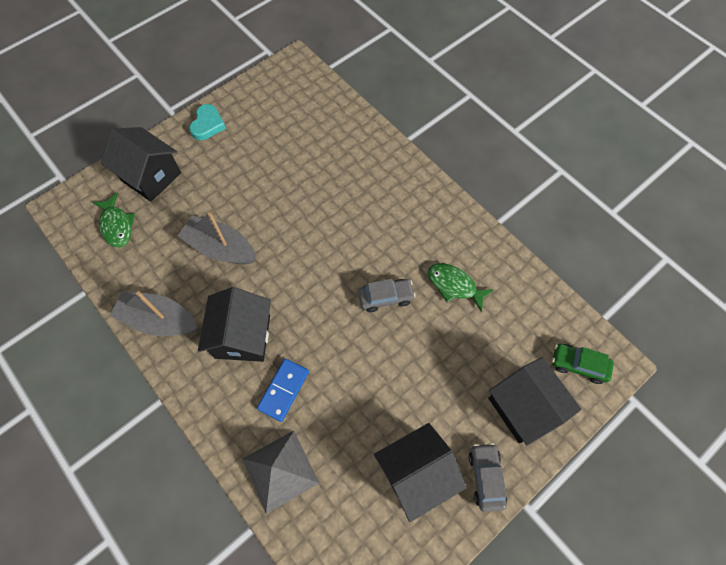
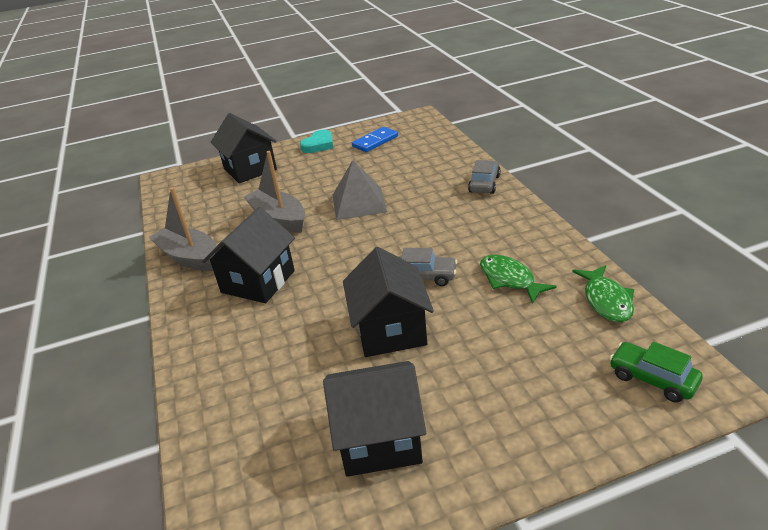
camera: 25 degrees right, 30 degrees down
(117, 225) = (200, 194): green fish -> green fish (606, 300)
(280, 470) = (224, 397): grey pyramid -> grey pyramid (359, 203)
(283, 390) = (271, 330): blue domino -> blue domino (375, 141)
(486, 477) = (472, 467): grey car -> grey car (484, 184)
(523, 407) = (556, 405): black house -> black house (390, 330)

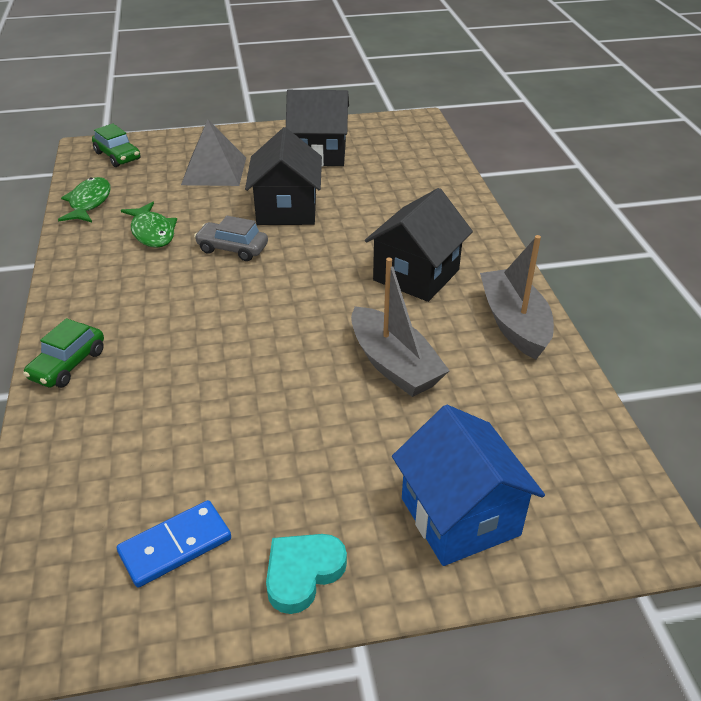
camera: 175 degrees left, 5 degrees up
(190, 257) = (514, 323): grey boat -> grey boat turned 150 degrees counterclockwise
(250, 169) = (460, 516): black house -> blue house
(359, 203) = (267, 369): grey pyramid -> grey pyramid (214, 171)
(484, 184) = (68, 365): grey car -> green car

